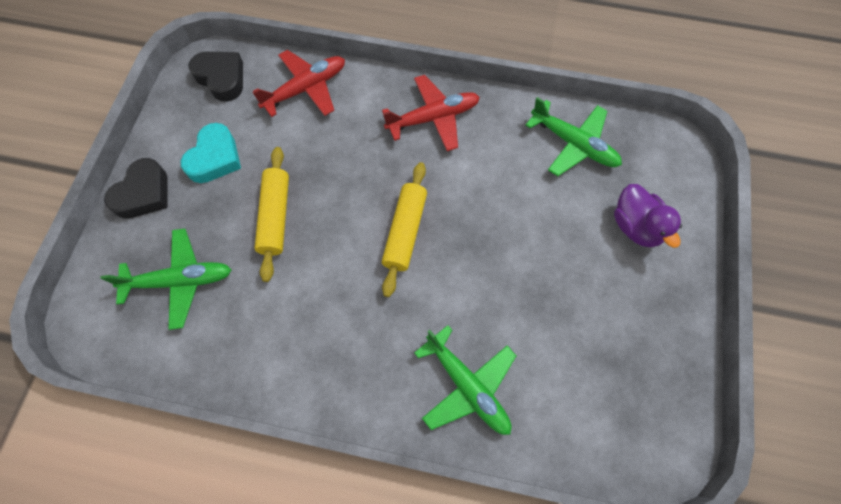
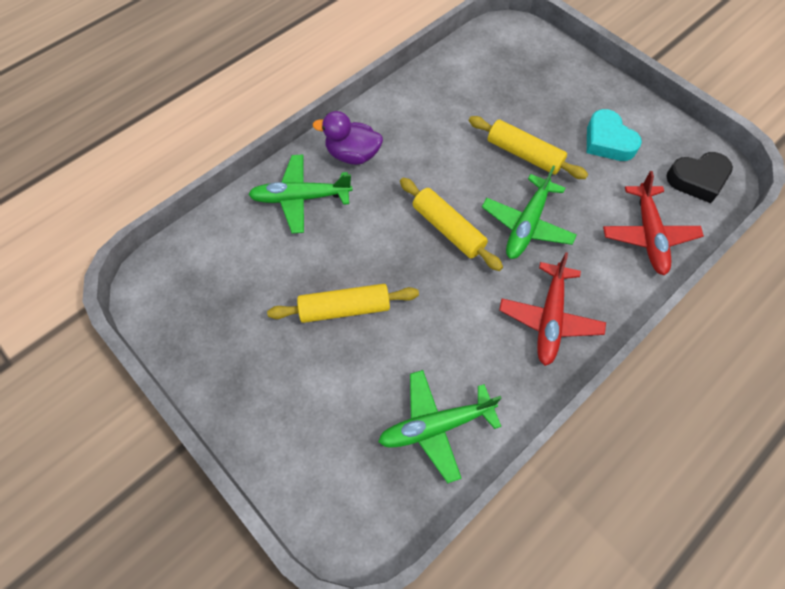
camera: 125 degrees right, 5 degrees down
(144, 193) = (600, 89): black heart -> none
(180, 281) = (509, 82): green plane -> green plane (527, 224)
(542, 263) = (344, 309): none -> yellow rolling pin
(635, 226) = (314, 412): purple duck -> purple duck (352, 155)

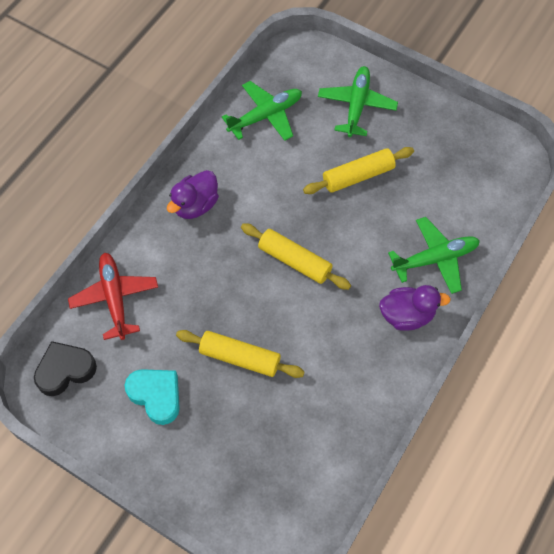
camera: 165 degrees right, 0 degrees up
(527, 224) = (225, 282): green plane -> green plane (356, 105)
(549, 319) = (195, 205): red plane -> purple duck

